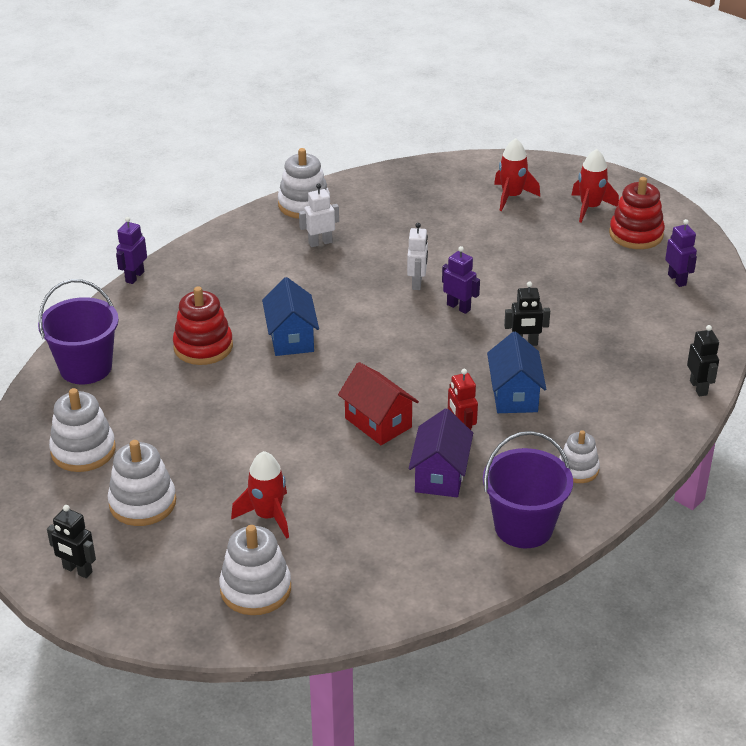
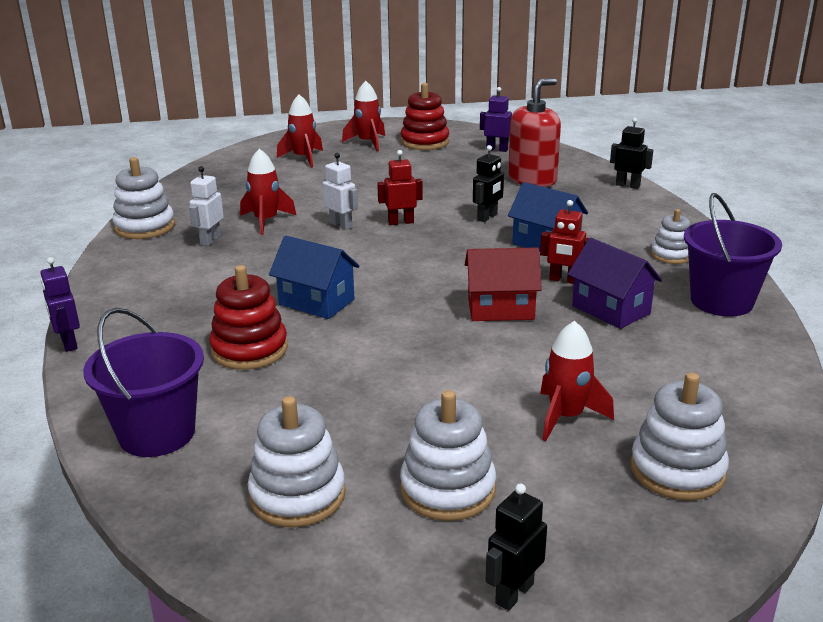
camera: 50 degrees left, 10 degrees down
(77, 570) = (514, 593): black robot -> black robot turned 150 degrees clockwise
(379, 247) = (266, 221): none -> red rocket
(458, 307) = (401, 222): purple robot -> red robot
(635, 330) = (532, 179): none -> red soap dispenser

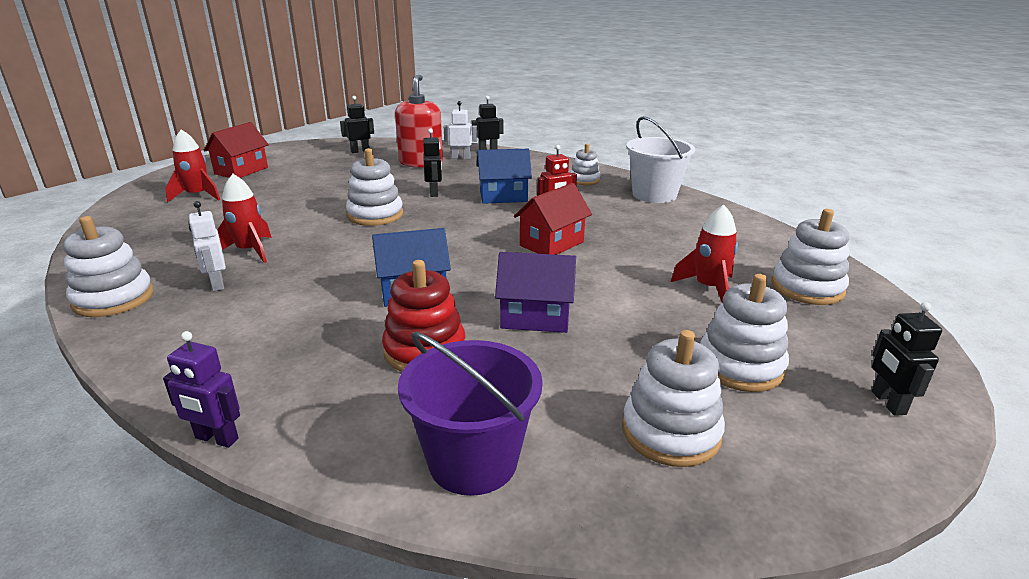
camera: 45 degrees left, 0 degrees up
(341, 225) = (328, 232): white robot -> white robot (461, 158)
(368, 143) = (241, 171): red rocket -> red house
(401, 222) = (375, 215): red robot -> white stacking toy
(425, 142) = (292, 159): red stacking toy -> none
(497, 149) = (360, 151): purple robot -> black robot
(611, 309) = (612, 219): purple house -> purple house (535, 317)
(721, 301) = (654, 195): purple bucket -> white bucket

